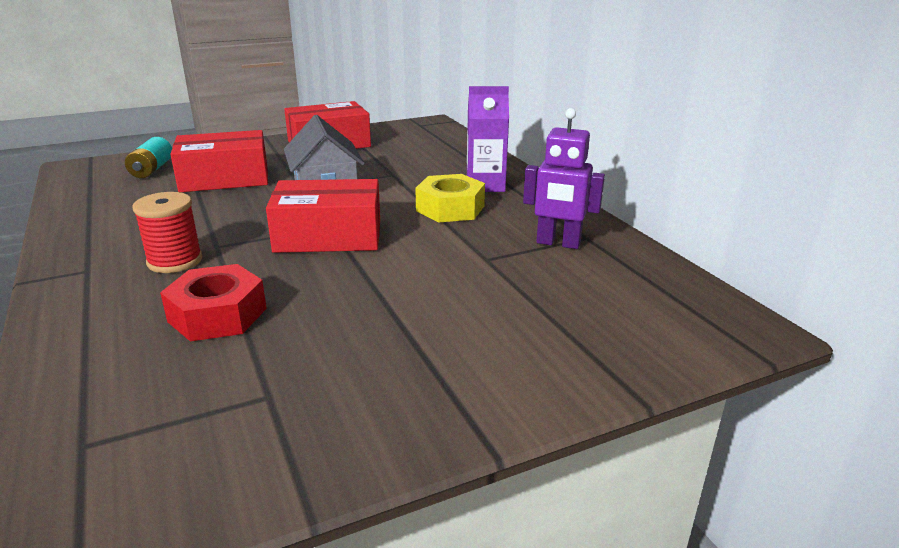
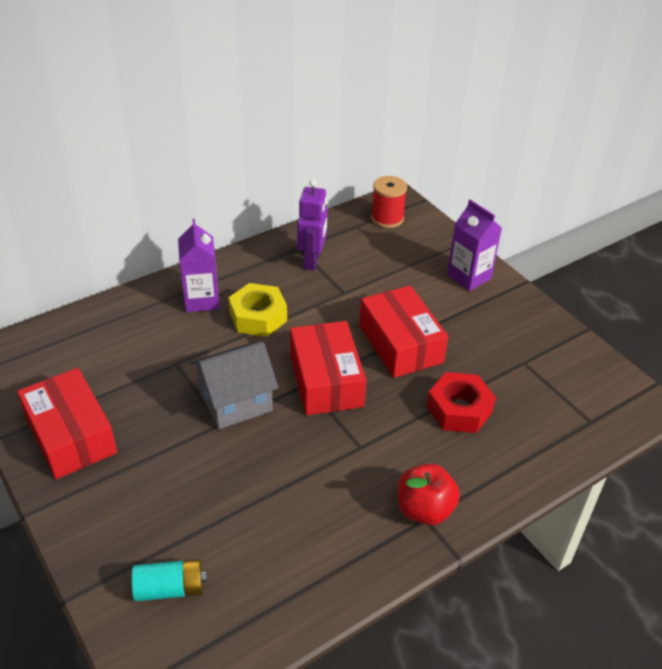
camera: 100 degrees left, 15 degrees up
(97, 271) = (424, 509): none -> red apple
(175, 261) = (393, 464): red spool -> red spool (387, 218)
(225, 178) = (197, 499): red box -> red box (400, 344)
(515, 374) = (469, 277): none -> purple carton

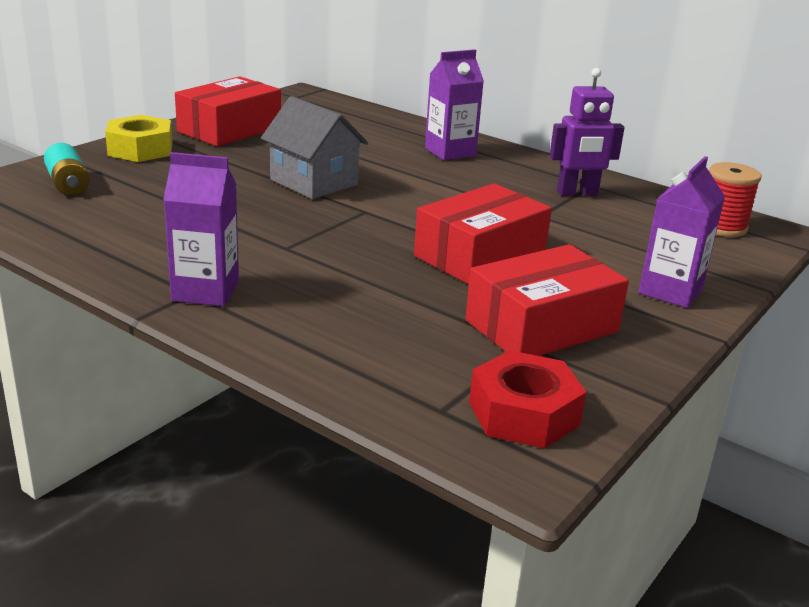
camera: 70 degrees right, 15 degrees down
(258, 317) = (450, 178): yellow nut -> yellow nut (140, 149)
(326, 380) = (379, 220): red box -> red box (542, 326)
(424, 509) = (205, 291): red apple -> purple carton
(459, 409) = (389, 301): red nut -> red nut (523, 413)

